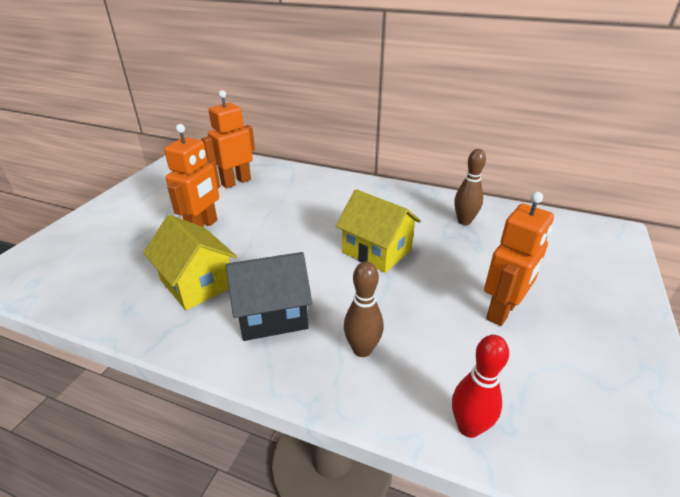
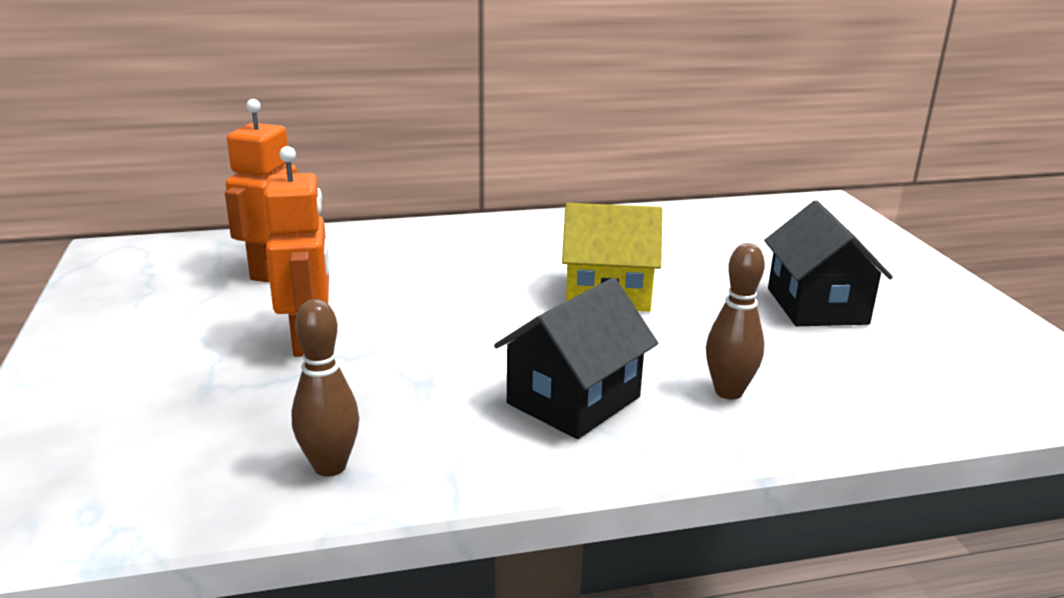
camera: 35 degrees left, 10 degrees down
(197, 283) = (410, 407): yellow house -> none
(464, 221) = (667, 234): brown bowling pin -> brown bowling pin (330, 466)
(468, 427) = (912, 411): red bowling pin -> none
(502, 311) = (817, 306): orange robot -> black house

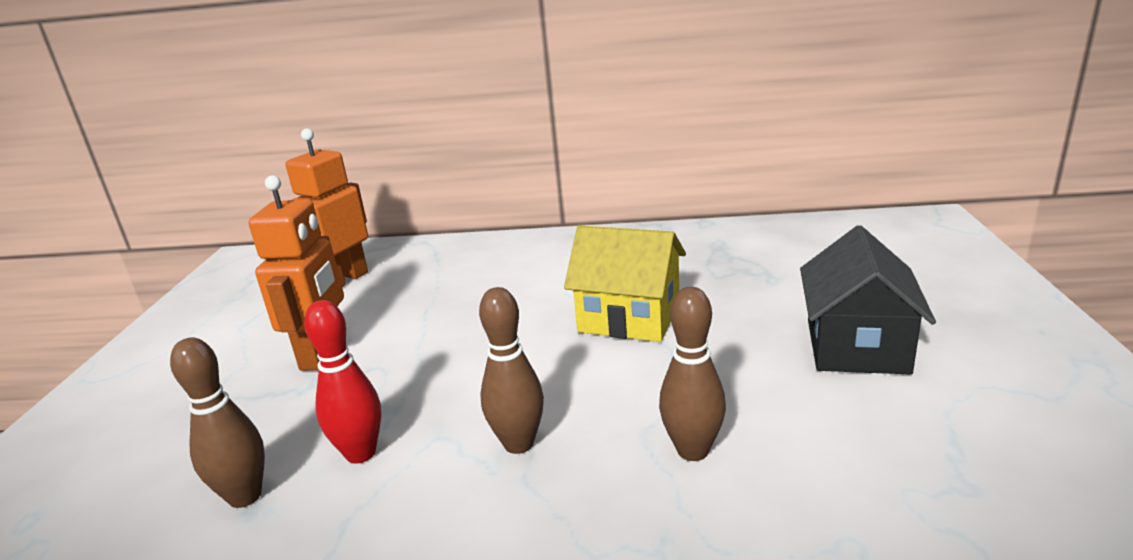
camera: 20 degrees right, 0 degrees up
(423, 421) = (361, 453): none -> red bowling pin
(573, 400) = (519, 444): black house -> brown bowling pin

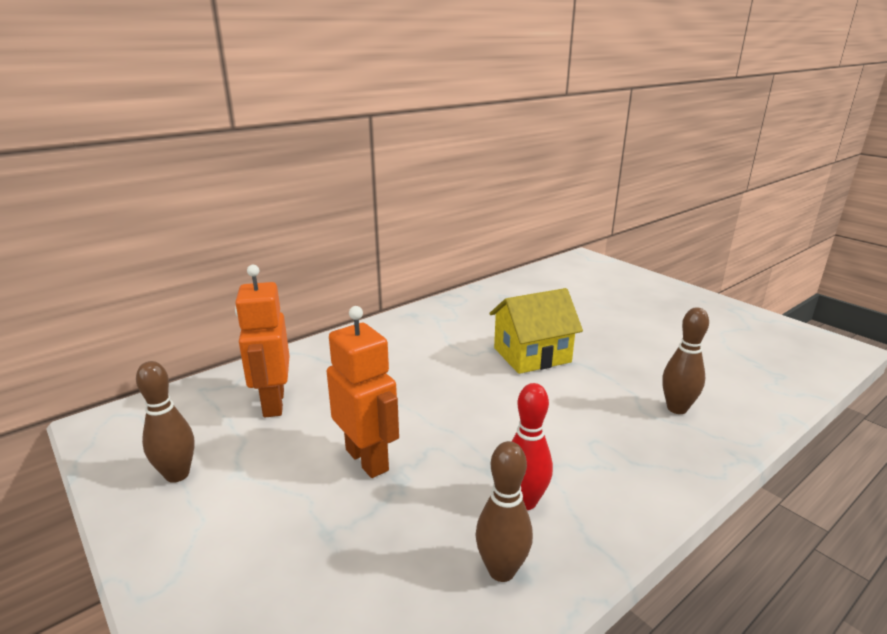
camera: 45 degrees left, 0 degrees up
(519, 444) = (599, 447): brown bowling pin -> brown bowling pin (177, 474)
(856, 346) = (655, 331): black house -> none

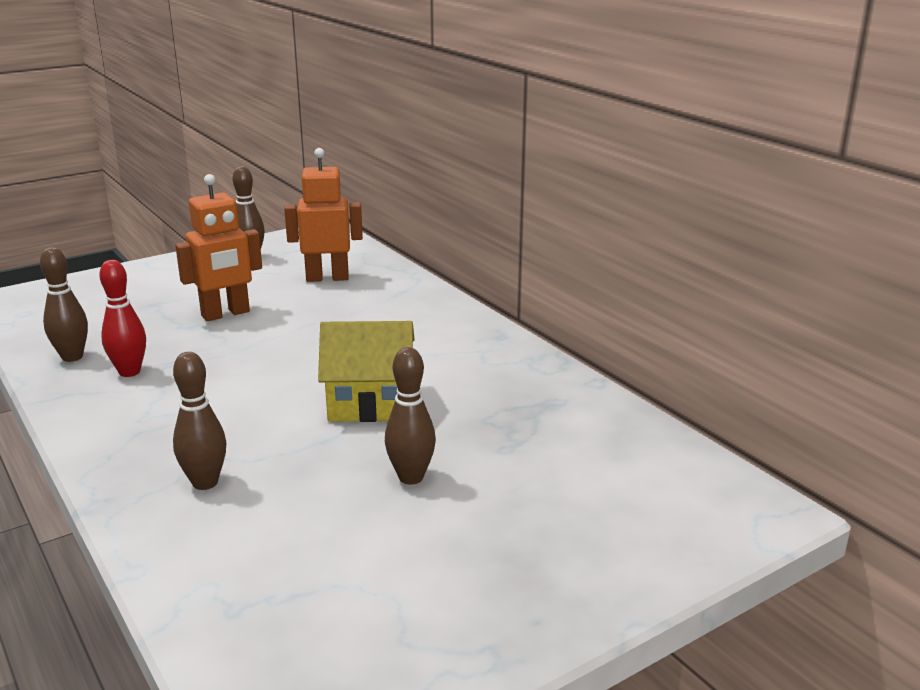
camera: 95 degrees right, 0 degrees up
(532, 355) = (370, 403): yellow house -> yellow house turned 75 degrees counterclockwise
(615, 334) = (411, 477): none -> brown bowling pin

